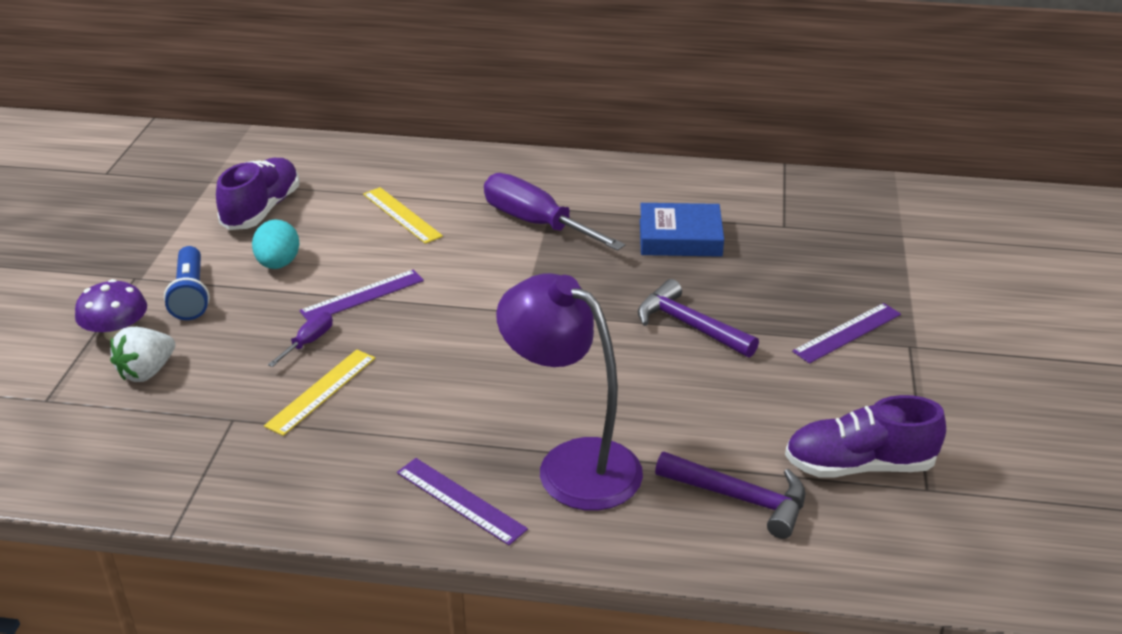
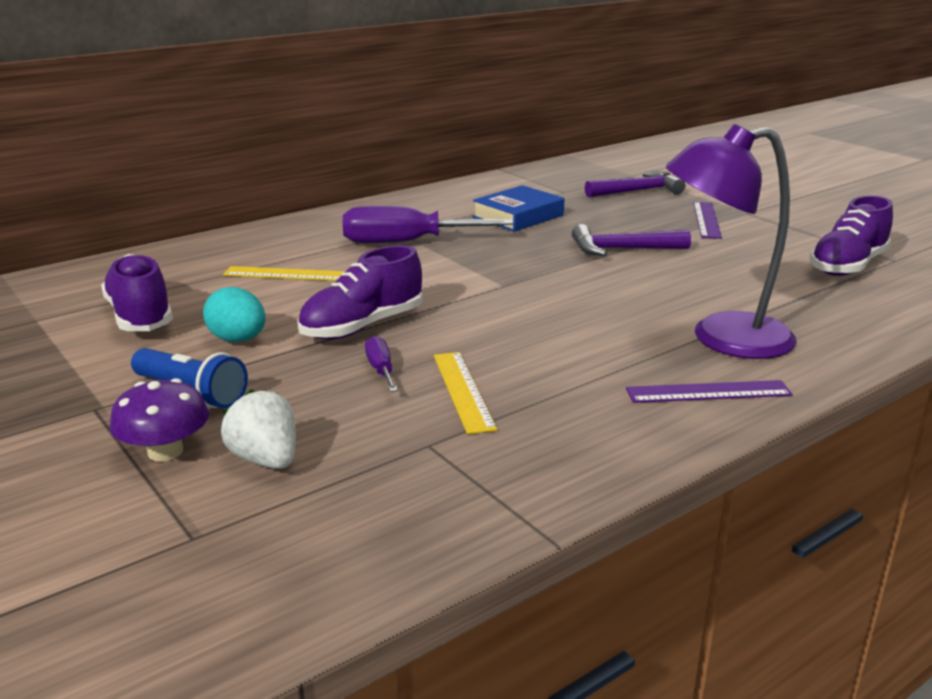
camera: 45 degrees left, 10 degrees down
(147, 372) = (266, 460): white strawberry -> white strawberry turned 150 degrees clockwise
(362, 296) = (362, 326): purple ruler -> purple shoe
(740, 498) = (837, 306): purple hammer -> purple hammer (638, 191)

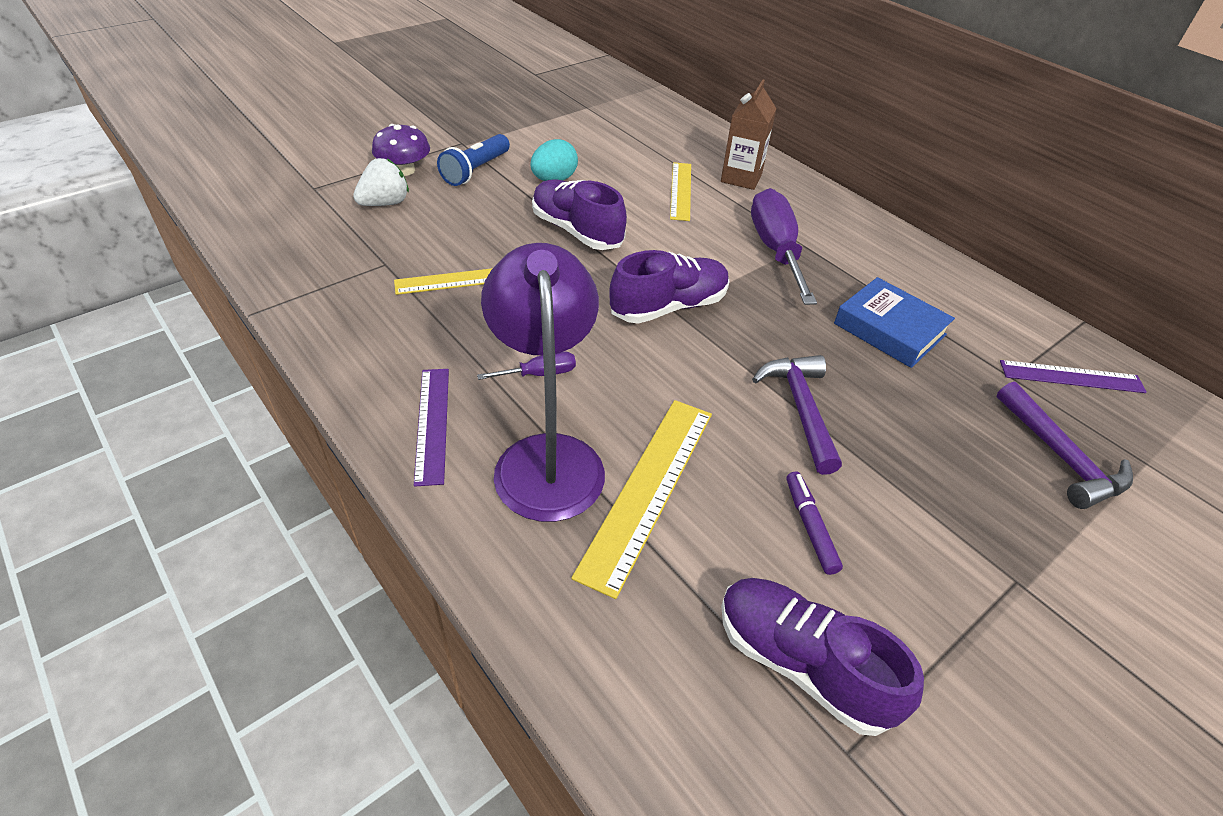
camera: 85 degrees right, 20 degrees up
(140, 316) = (593, 140): purple shoe -> purple shoe (668, 307)
(268, 247) = (741, 178): none -> brown carton
(381, 370) = (499, 242): purple screwdriver -> purple screwdriver (539, 374)
(706, 220) = (957, 519): purple ruler -> purple ruler (1071, 377)
(735, 302) = (648, 489): none -> yellow ruler
(738, 256) = (810, 526): none -> purple marker

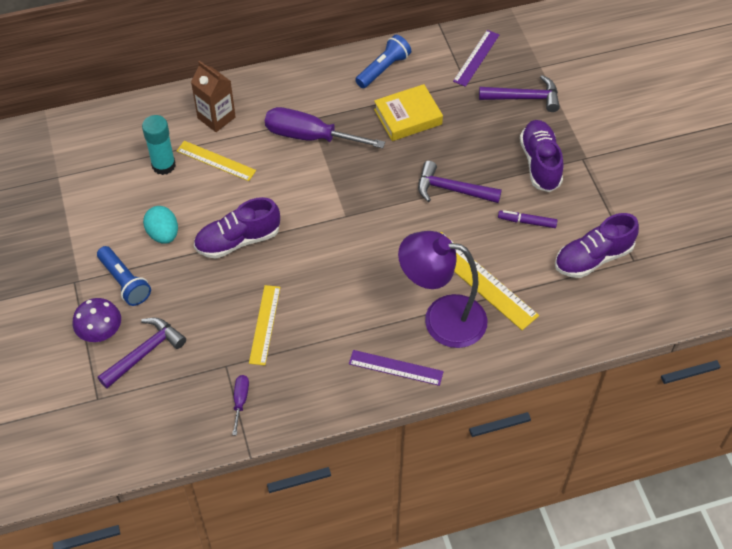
camera: 65 degrees left, 10 degrees up
(385, 203) = (145, 352): white strawberry -> purple hammer
(539, 374) = (375, 304): purple screwdriver -> purple screwdriver (240, 401)
(647, 160) = (163, 165): none -> turquoise glue stick
(668, 307) = (342, 217): purple shoe -> purple shoe (540, 163)
(889, 329) = (408, 117): blue book -> yellow book
(945, 287) = (383, 69): none -> blue flashlight

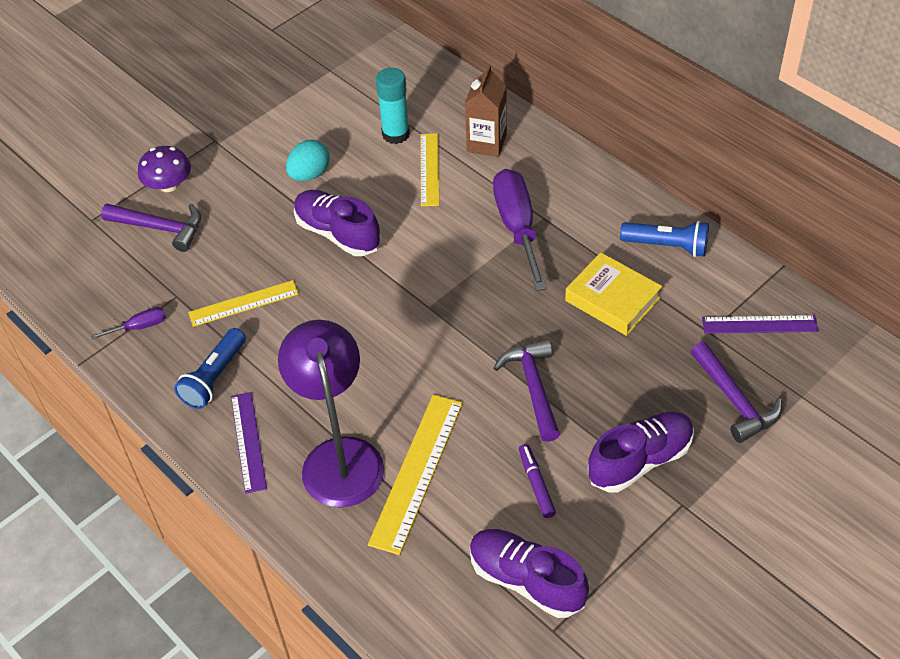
camera: 65 degrees right, 5 degrees down
(124, 282) = (234, 175): blue flashlight -> blue flashlight (214, 377)

